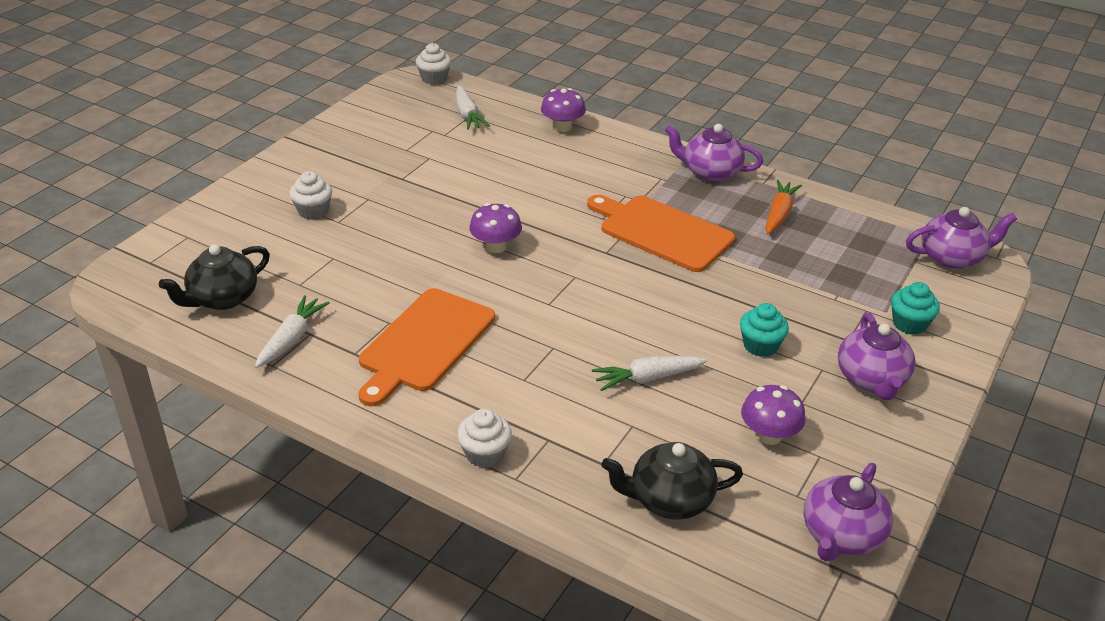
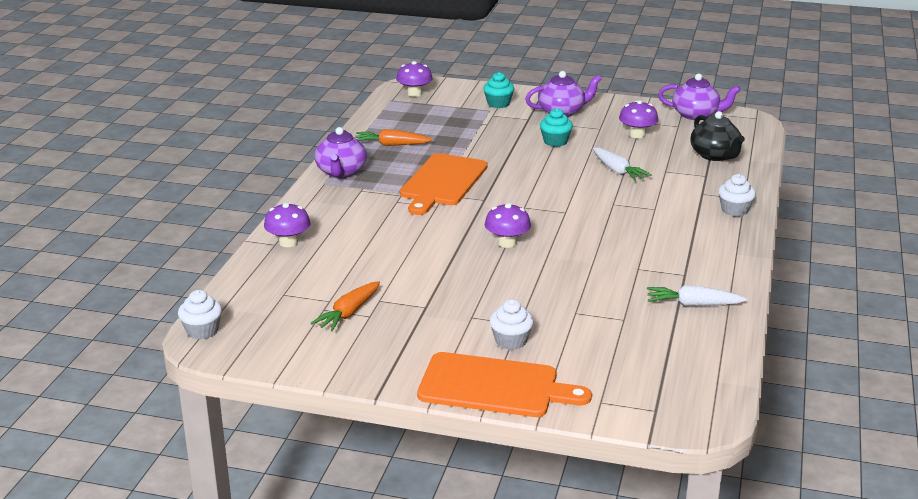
camera: 105 degrees left, 10 degrees down
(222, 298) = (673, 351): black teapot -> none
(417, 140) = (348, 313): none -> orange carrot
(425, 343) = (650, 249): orange cutting board -> orange cutting board (494, 386)
(468, 115) = (283, 295): white carrot -> none
(952, 257) = (414, 93): purple teapot -> purple mushroom

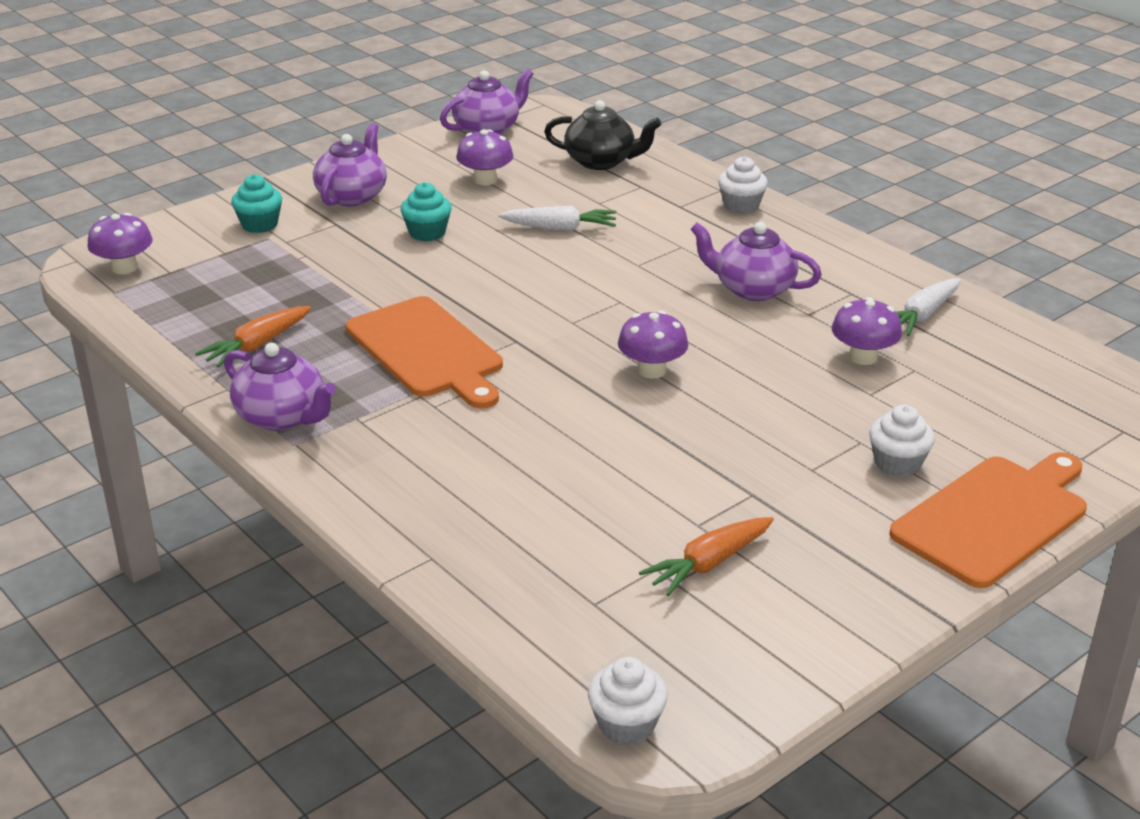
camera: 55 degrees left, 5 degrees up
(288, 242) = (441, 543): purple mushroom -> purple mushroom (863, 357)
(348, 313) = (708, 564): orange carrot -> orange carrot turned 75 degrees clockwise
(639, 243) = (752, 289): none -> purple teapot

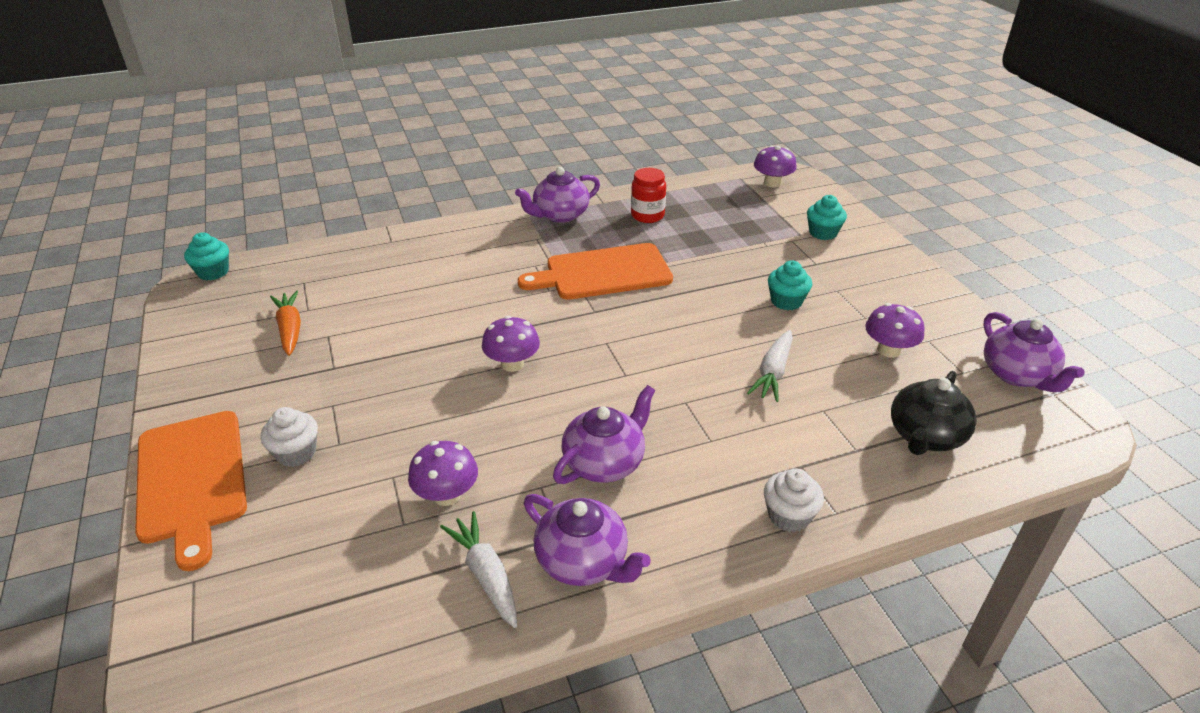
camera: 110 degrees right, 5 degrees up
(257, 345) = (647, 216): orange carrot -> red jar
(352, 196) = (866, 277): purple teapot -> purple teapot (583, 561)
(626, 724) = (213, 272): white cupcake -> turquoise cupcake

